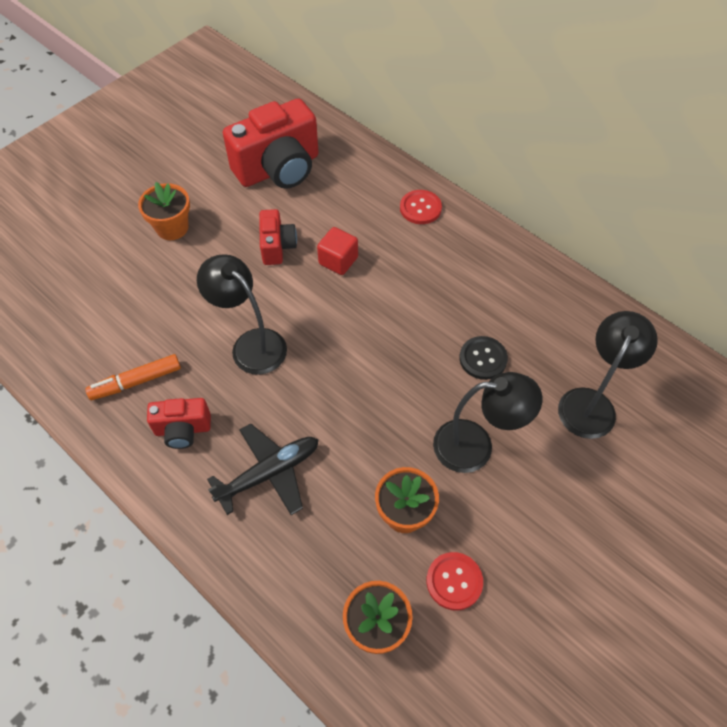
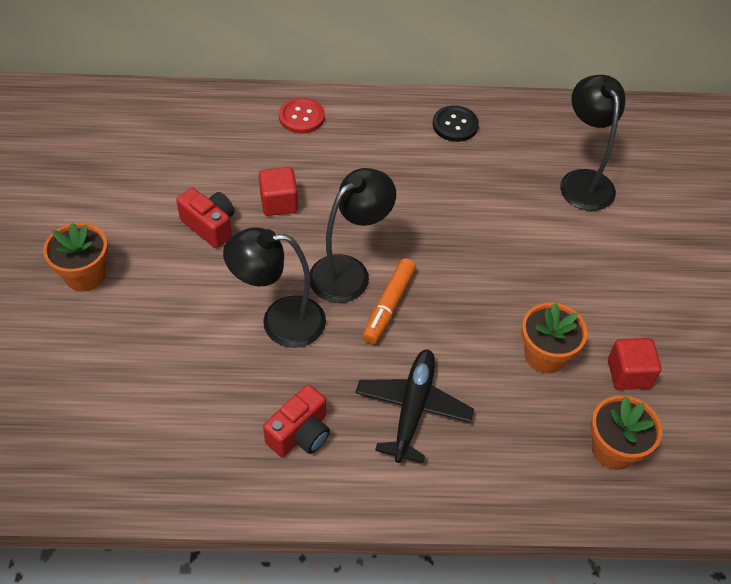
camera: 45 degrees left, 5 degrees down
(136, 382) = (209, 429): orange marker -> orange marker (389, 306)
(279, 169) = (133, 159): red camera -> none
(454, 581) = (628, 374): red button -> red cube
(476, 446) = (541, 268): black lamp -> black lamp (349, 271)
(483, 359) = (477, 202): black button -> black button (455, 125)

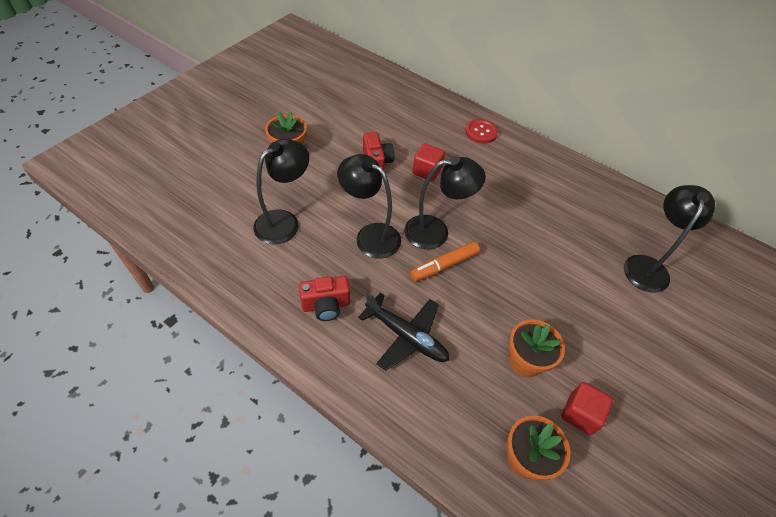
camera: 35 degrees right, 0 degrees up
(162, 368) = (284, 221): none -> black lamp
(412, 409) = (406, 336): black plane -> black plane turned 75 degrees clockwise
(455, 125) = (578, 185): black button -> none

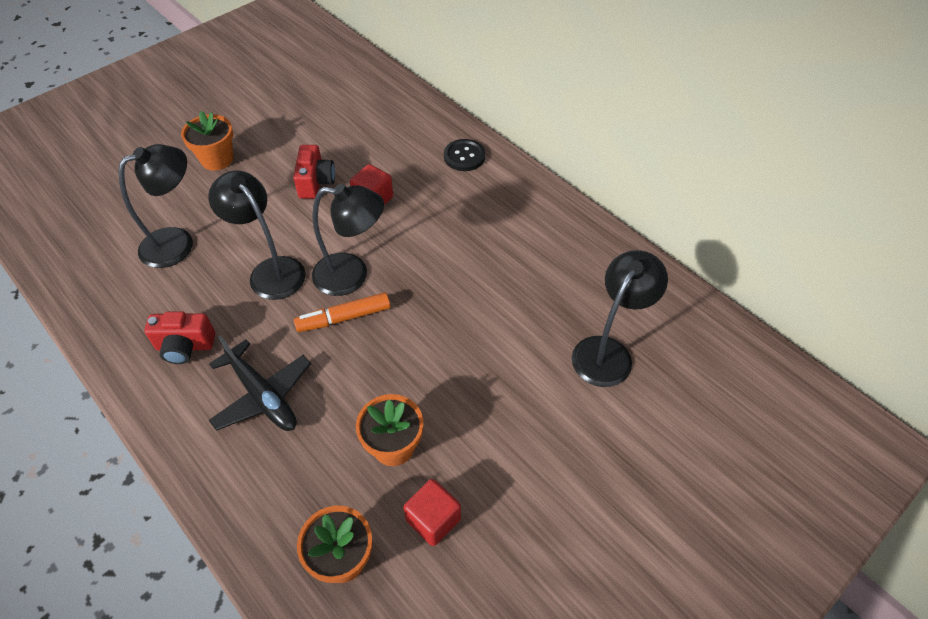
camera: 15 degrees right, 0 degrees up
(481, 132) = (464, 156): red button -> black button

